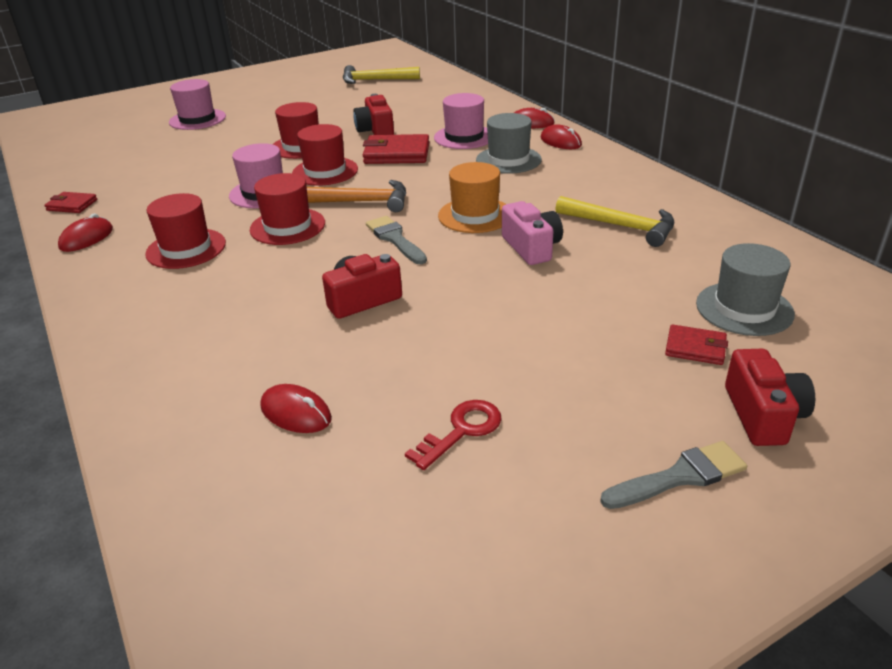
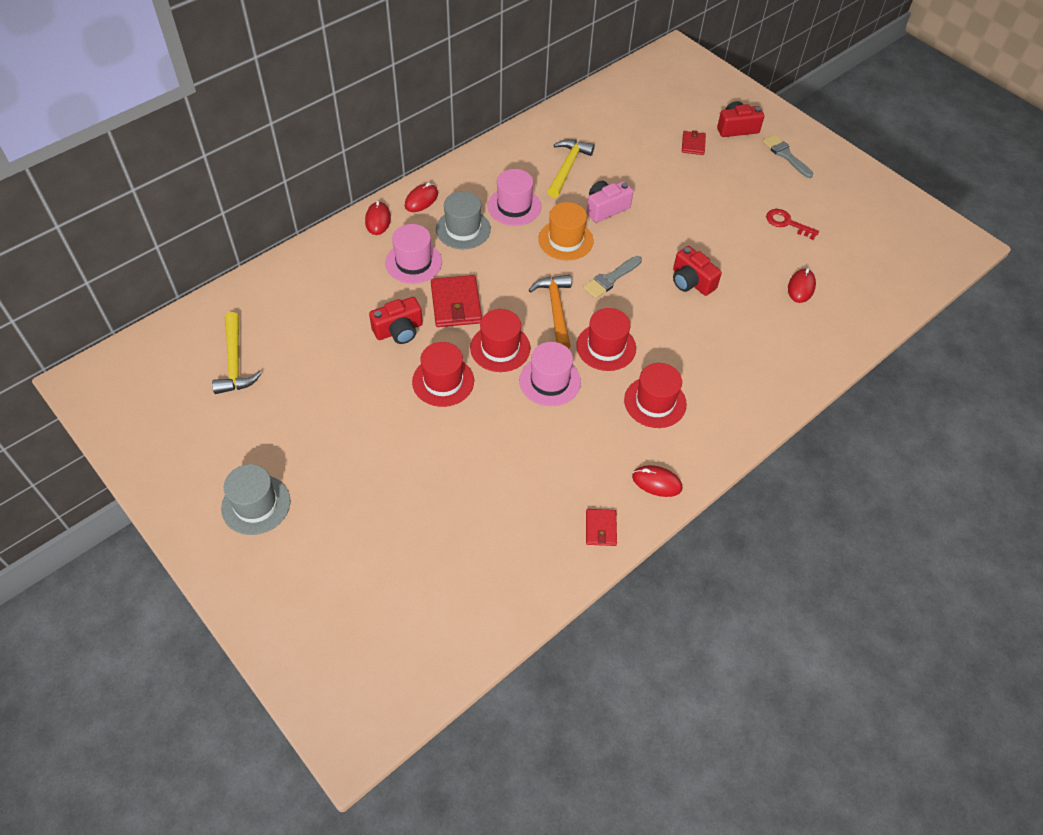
camera: 105 degrees left, 20 degrees up
(197, 119) = (367, 509): pink hat -> pink hat (514, 206)
(744, 308) = (651, 125): grey hat -> grey hat (256, 504)

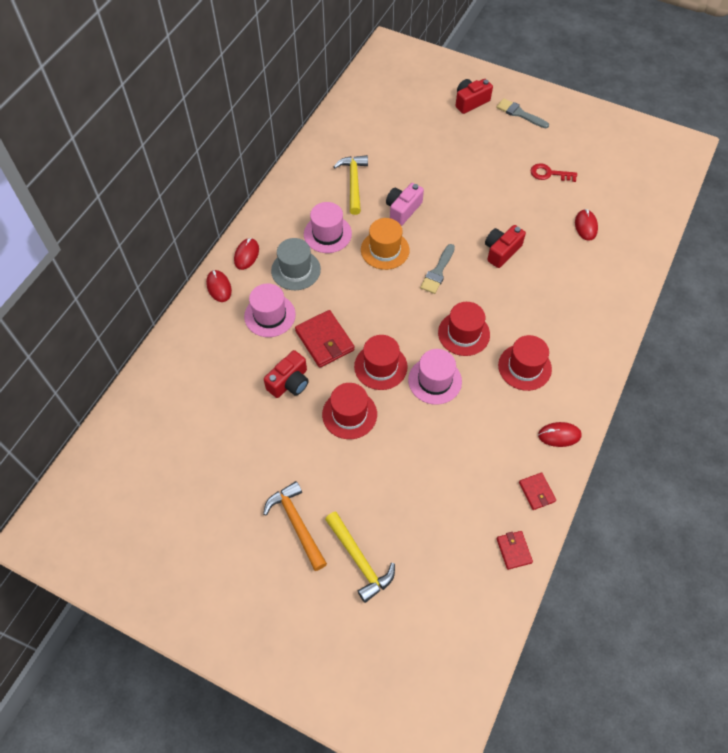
camera: 20 degrees left, 5 degrees up
(235, 362) = (163, 465): yellow hammer -> yellow hammer (359, 560)
(256, 504) = (251, 587): grey hat -> none
(556, 310) = (408, 316): orange hammer -> orange hammer (297, 524)
(691, 281) = (501, 251): red camera -> red camera turned 105 degrees clockwise
(693, 144) = (444, 128): red wallet -> red wallet (514, 550)

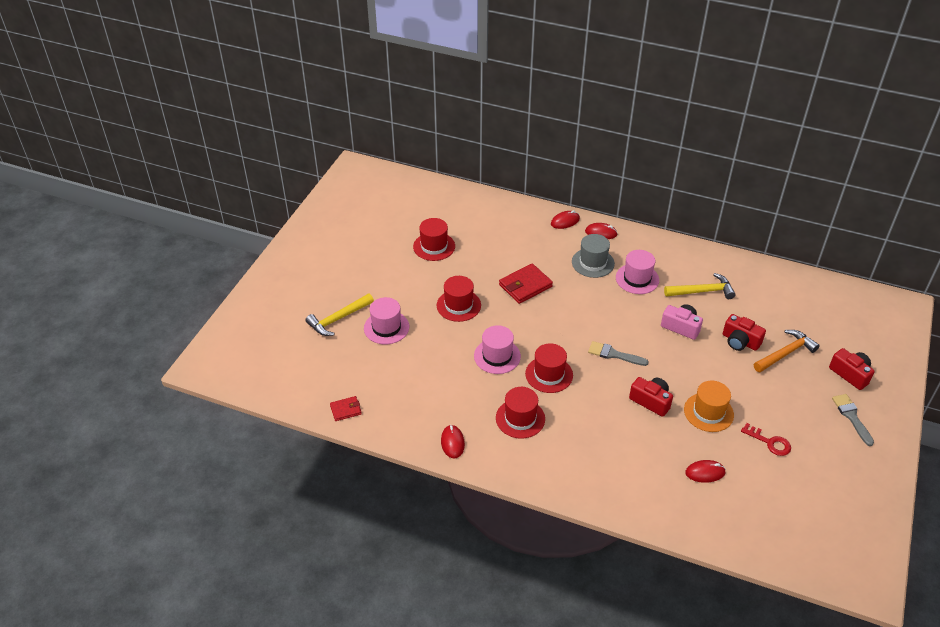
camera: 85 degrees right, 15 degrees down
(270, 315) = (543, 252): pink hat -> pink hat (386, 327)
(289, 382) = (483, 269): red camera -> red camera (740, 341)
(297, 524) = (366, 284): orange hammer -> orange hammer (785, 353)
(380, 366) = (506, 321): red hat -> red hat (434, 246)
(385, 250) = (629, 317): orange hat -> orange hat (708, 412)
(519, 113) = (851, 417): grey brush -> grey brush turned 45 degrees counterclockwise
(536, 492) = (397, 425): red wallet -> none
(549, 174) = (769, 442): red key -> red key turned 120 degrees clockwise

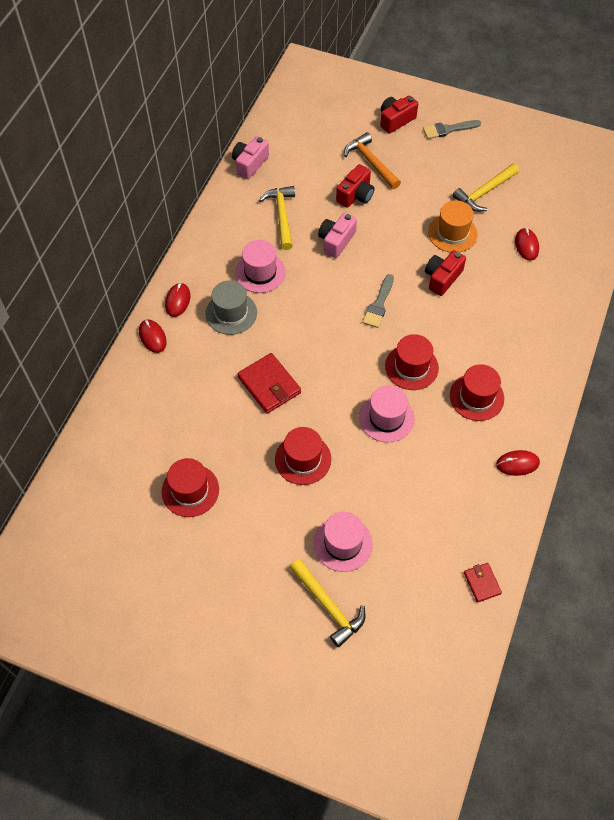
camera: 90 degrees left, 15 degrees up
(759, 270) = (250, 164): none -> pink camera
(769, 442) = (484, 192): red key -> yellow hammer

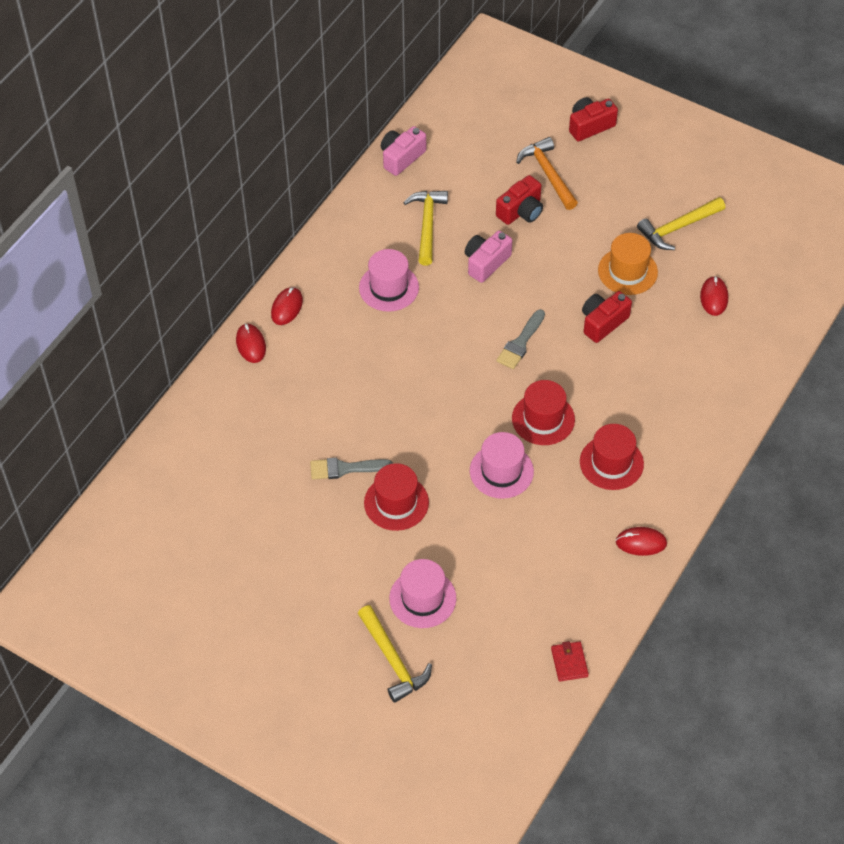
camera: 10 degrees right, 5 degrees down
(190, 490) = (263, 518): red hat -> none
(231, 313) = (346, 330): grey hat -> none
(269, 385) = (374, 416): red wallet -> none
(448, 129) = (651, 145): grey brush -> grey brush (345, 468)

